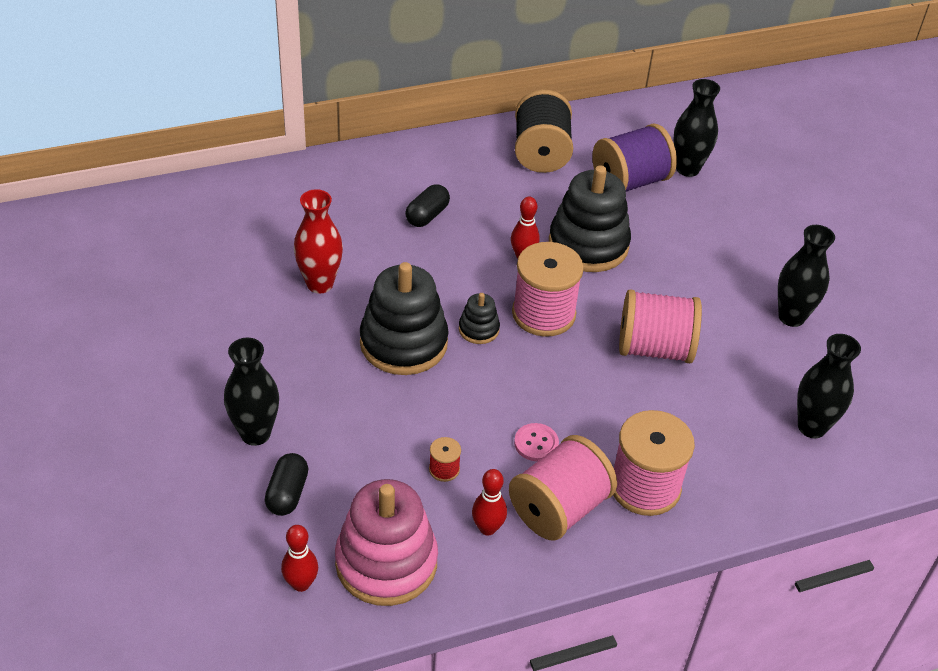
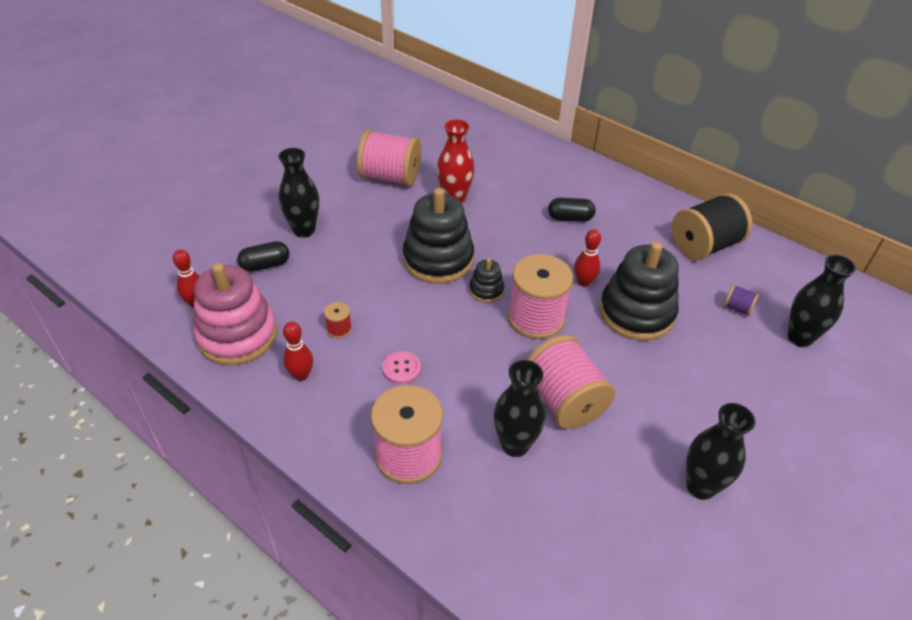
camera: 60 degrees right, 0 degrees up
(559, 508) = (347, 408): pink spool -> pink spool (390, 177)
(630, 181) = (737, 308): purple spool -> purple spool, size x0.43
(811, 427) = (576, 557): black vase -> black vase (515, 445)

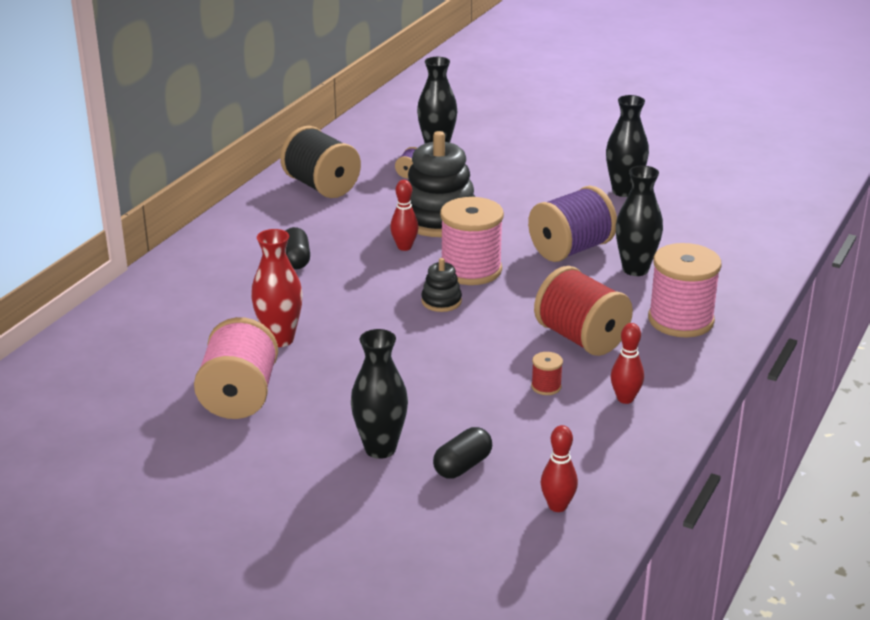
camera: 100 degrees left, 15 degrees down
(237, 335) = (593, 457): pink stacking toy -> none
(265, 265) = (462, 466): black capsule -> black capsule turned 75 degrees clockwise
(401, 368) = (581, 338): pink button -> red spool
(438, 259) = (401, 337): black stacking toy -> none
(564, 400) = (571, 249): pink spool -> purple spool

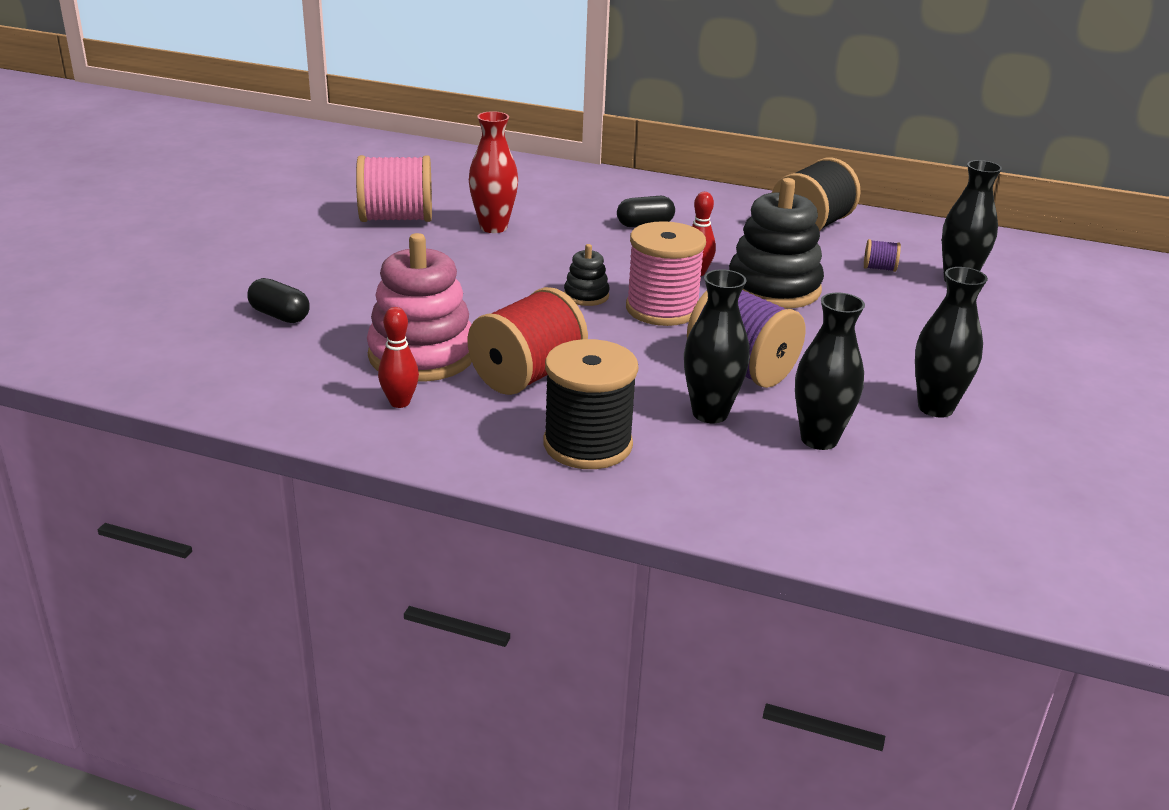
camera: 80 degrees right, 0 degrees up
(380, 449) = (312, 278): black vase -> black vase (819, 439)
(546, 387) = (422, 355): red spool -> pink stacking toy
(557, 506) = (205, 363): red bowling pin -> none
(680, 320) = (587, 444): pink spool -> black spool

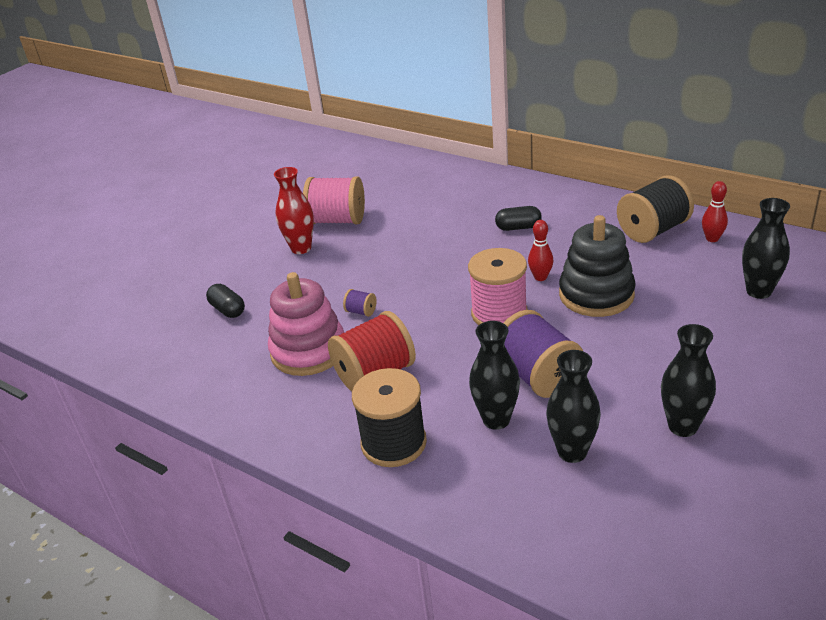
camera: 20 degrees right, 5 degrees up
(400, 402) = (278, 394): red bowling pin -> red bowling pin (712, 239)
(493, 227) = (403, 229): red vase -> red vase (301, 248)
(586, 296) = (446, 298): black stacking toy -> none
(879, 268) = (694, 276): purple spool -> purple spool (361, 312)

